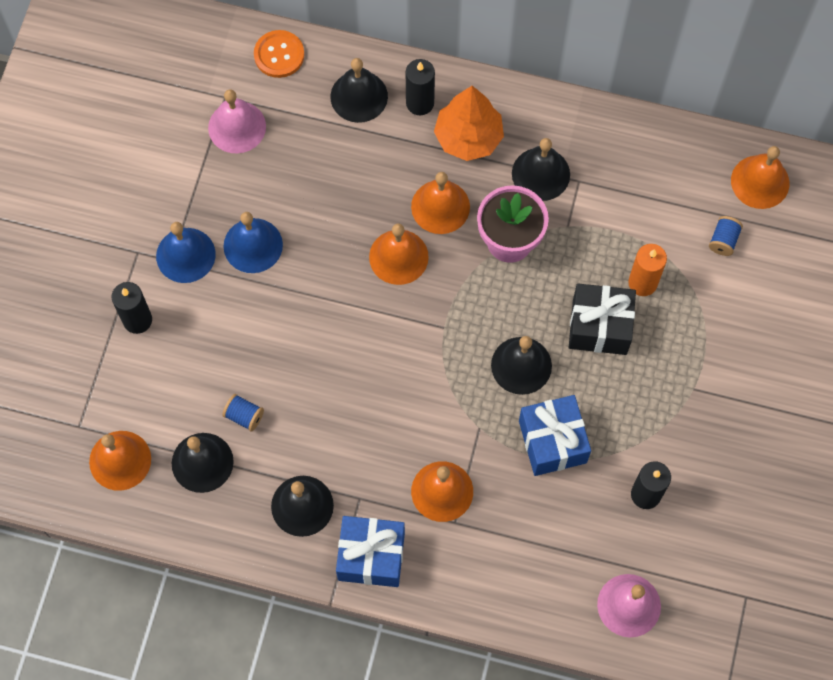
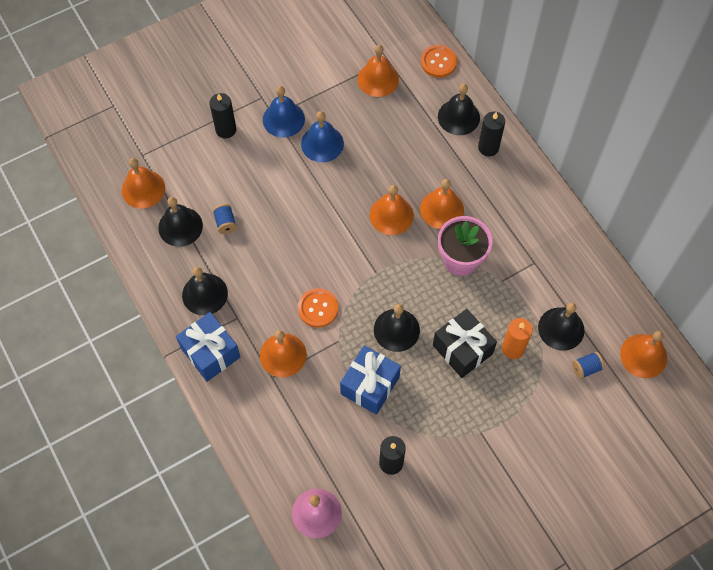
camera: 45 degrees right, 5 degrees down
(237, 127) = (378, 79): pink bell -> orange bell
(427, 415) = (318, 308): none -> orange button
(468, 137) = (496, 187): orange tree -> none
(541, 174) = (516, 240): black bell -> black bell (561, 328)

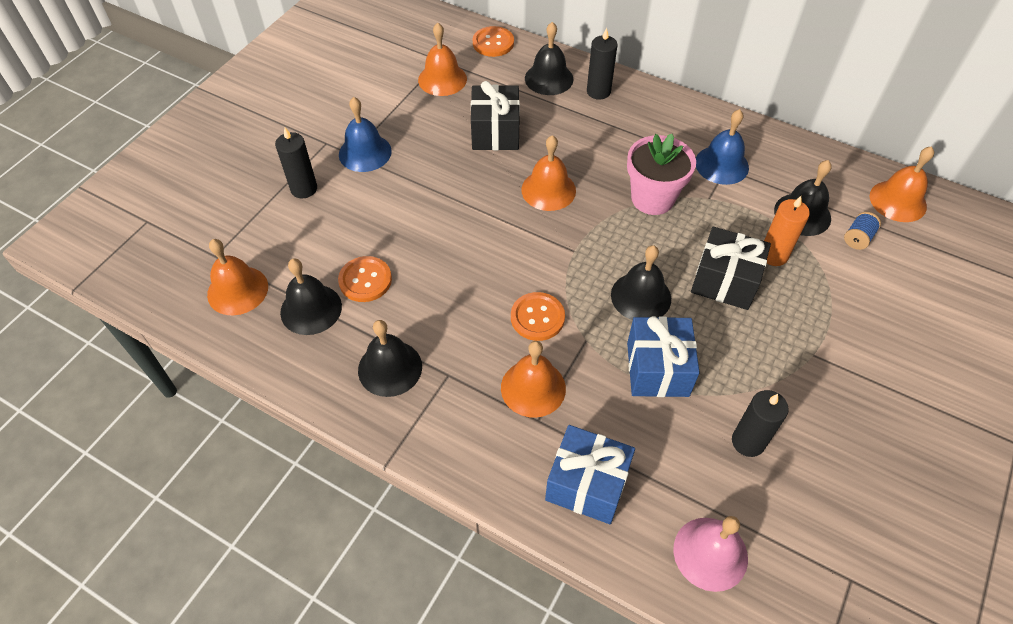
camera: 30 degrees left, 10 degrees down
(210, 353) = (442, 431): blue gift -> blue gift (587, 484)
(225, 223) = (365, 280): blue spool -> orange button
(322, 143) = (424, 157): blue bell -> blue bell (721, 164)
(386, 147) = (495, 132): none -> black gift
(442, 209) = (596, 162): orange bell -> none

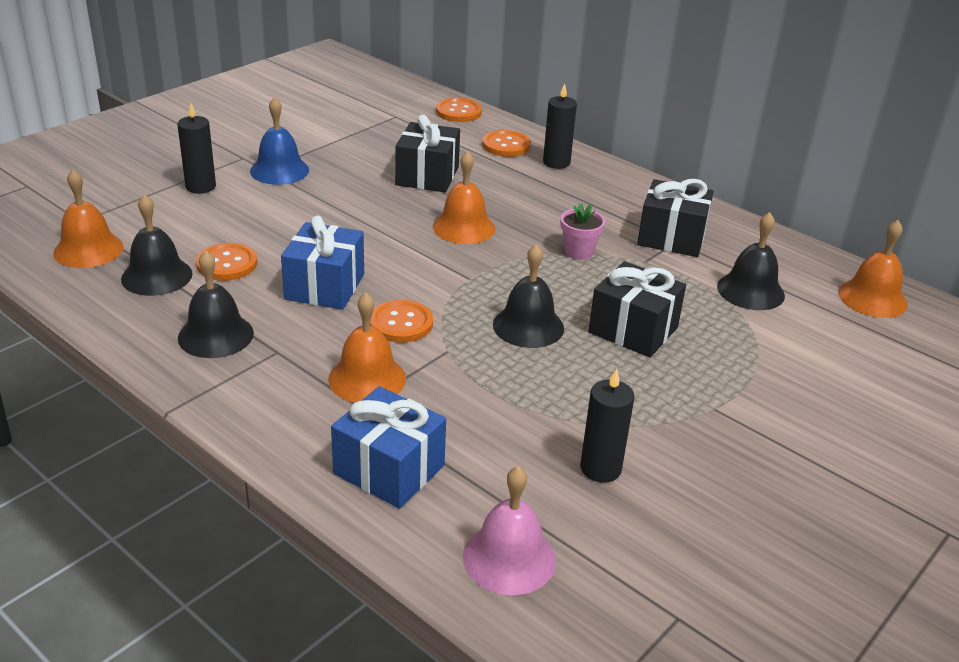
camera: 10 degrees right, 20 degrees down
(442, 79) = (390, 130): orange bell -> none
(549, 78) = (506, 145): black bell -> orange button
(652, 198) = (579, 251): pink flower pot -> pink flower pot, size x0.58
(657, 369) = (519, 388): blue gift -> blue gift (324, 286)
(721, 164) = (671, 237): blue bell -> black gift
(773, 255) = (701, 318): orange candle -> none
(858, 238) = (810, 320): blue spool -> none

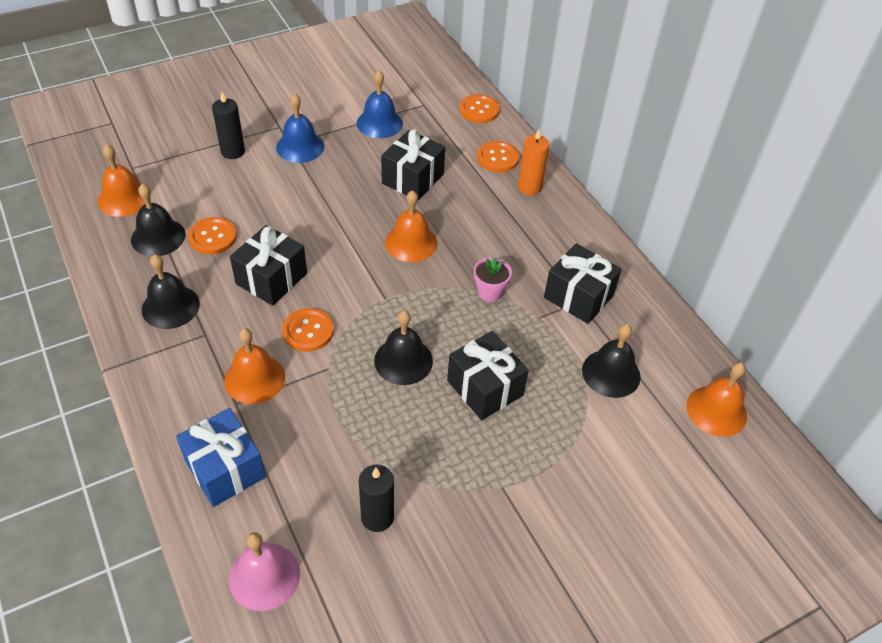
camera: 20 degrees right, 15 degrees up
(324, 286) = (271, 278): blue gift -> black gift
(357, 138) = (379, 123): none -> blue bell
(556, 162) = (529, 187): black candle -> orange candle

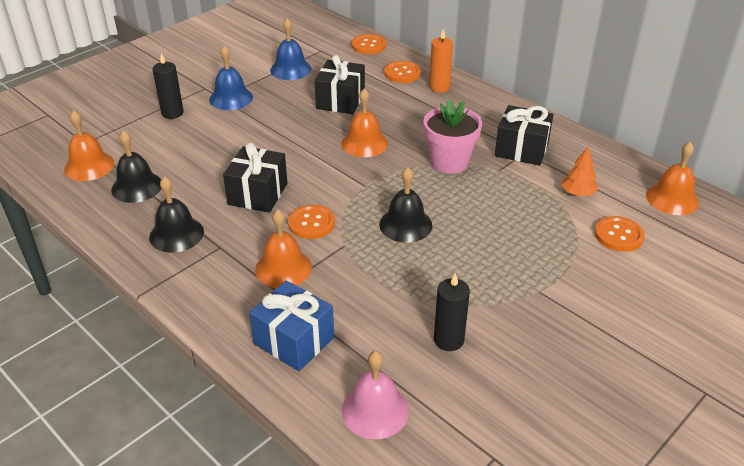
camera: 15 degrees left, 10 degrees down
(212, 237) = (188, 176): orange button -> orange button (618, 235)
(485, 388) = (484, 227): black gift -> none
(490, 292) = (449, 162): pink flower pot -> pink flower pot, size x1.72
(611, 373) = (577, 193): black bell -> orange tree

